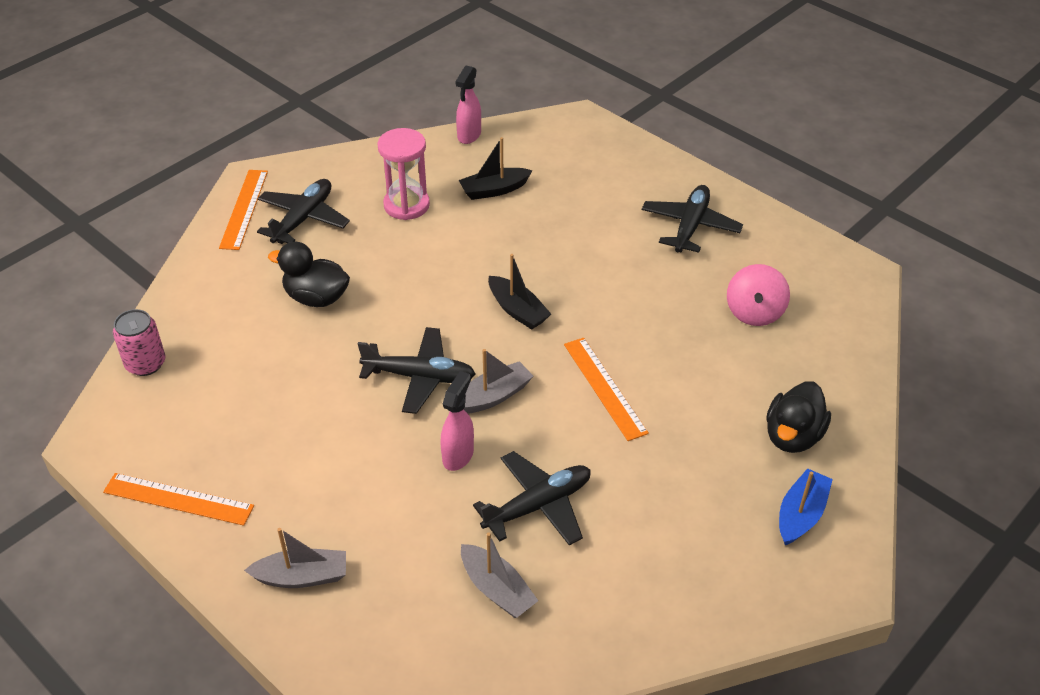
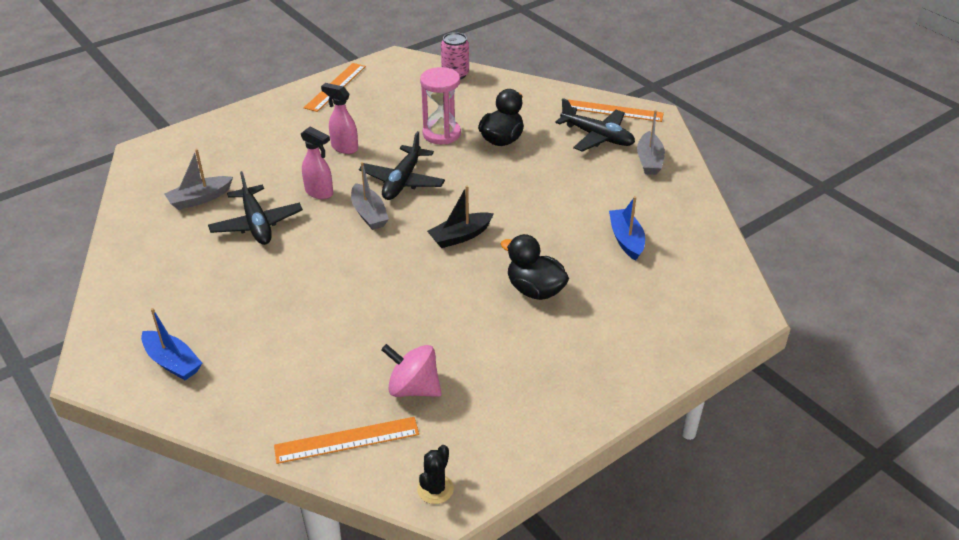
camera: 100 degrees right, 5 degrees down
(302, 576) = (254, 127): grey boat -> grey boat (649, 160)
(406, 205) = (609, 188): pink hourglass -> pink hourglass (441, 134)
(469, 135) = (714, 232): pink spray bottle -> pink spray bottle (344, 148)
(494, 190) = (626, 240): black boat -> blue boat
(605, 388) = (355, 273): orange ruler -> orange ruler (347, 440)
(690, 226) = (553, 367): black plane -> none
(792, 436) = (253, 378): black duck -> black duck (535, 290)
(858, 282) = (435, 489): none -> black cactus

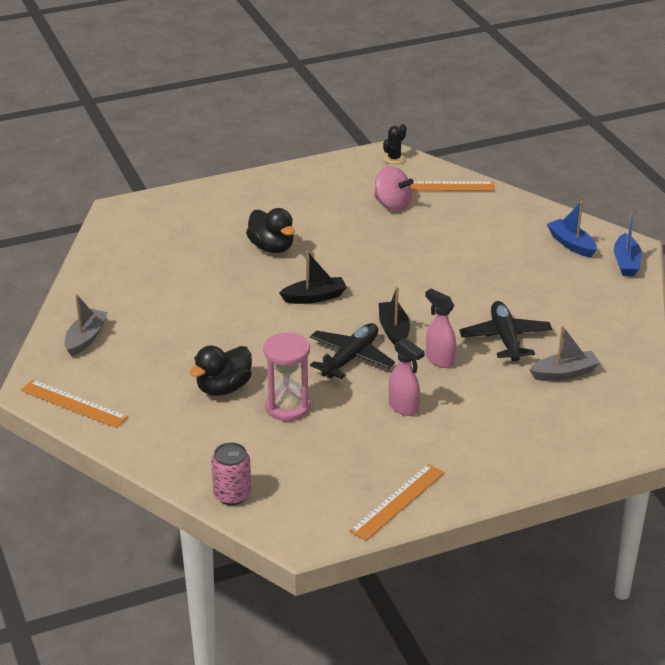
camera: 165 degrees left, 5 degrees down
(369, 214) = (394, 330): grey boat -> black boat
(597, 137) = (117, 374): black plane -> none
(626, 240) = (169, 271): blue boat -> blue boat (626, 262)

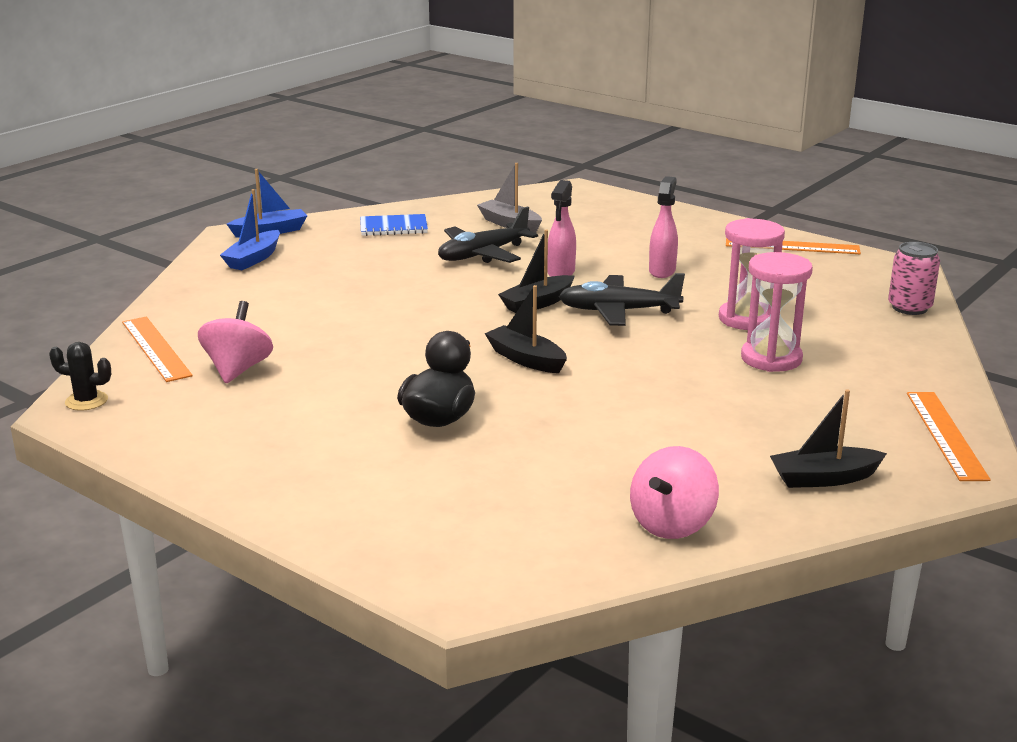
camera: 120 degrees left, 10 degrees down
(86, 338) = (824, 478): grey boat -> black boat
(103, 277) = (672, 524): none -> pink spinning top
(223, 388) = (771, 358): black duck -> pink hourglass
(597, 317) = (393, 227): none -> blue notebook

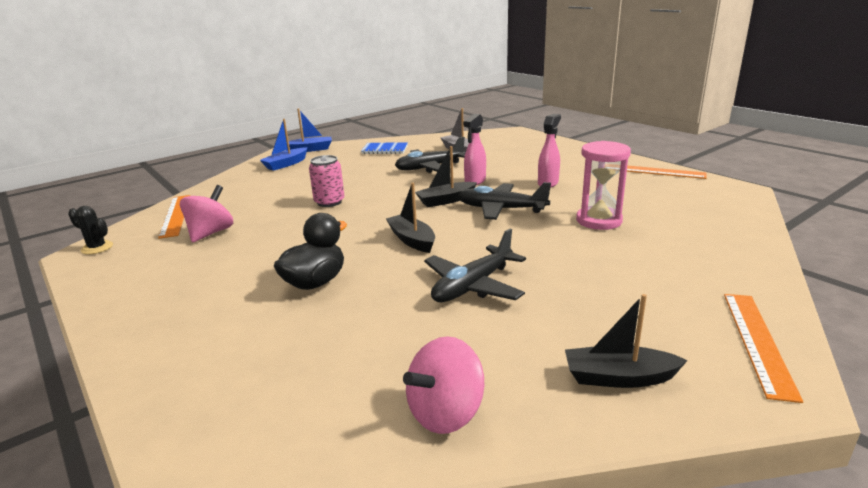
camera: 15 degrees right, 0 degrees up
(634, 407) = (473, 286): none -> black plane
(771, 358) = (607, 253): pink hourglass -> none
(909, 307) = (740, 220): pink can -> pink can (329, 202)

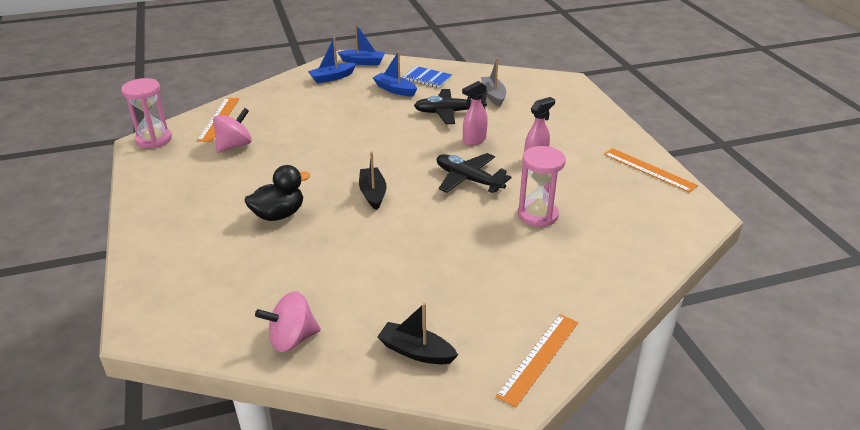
camera: 20 degrees right, 10 degrees up
(97, 248) = (154, 139): black cactus -> pink hourglass
(329, 202) = (338, 134): pink can -> none
(360, 162) = (395, 90): none -> blue boat
(446, 200) = (431, 157): black boat -> none
(473, 286) = (383, 250): black plane -> none

